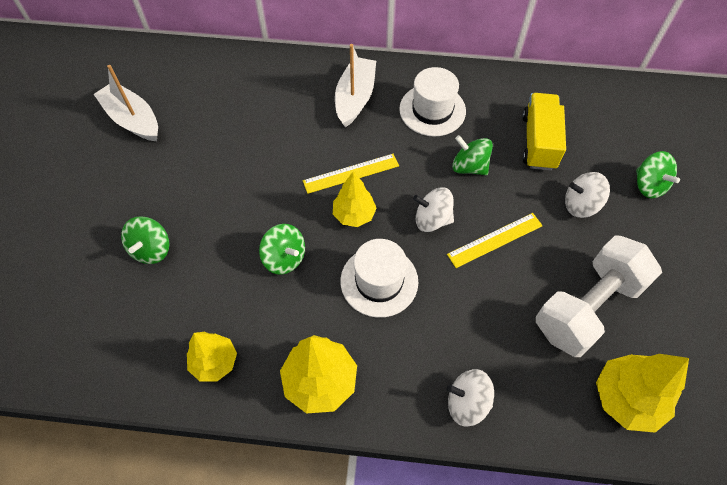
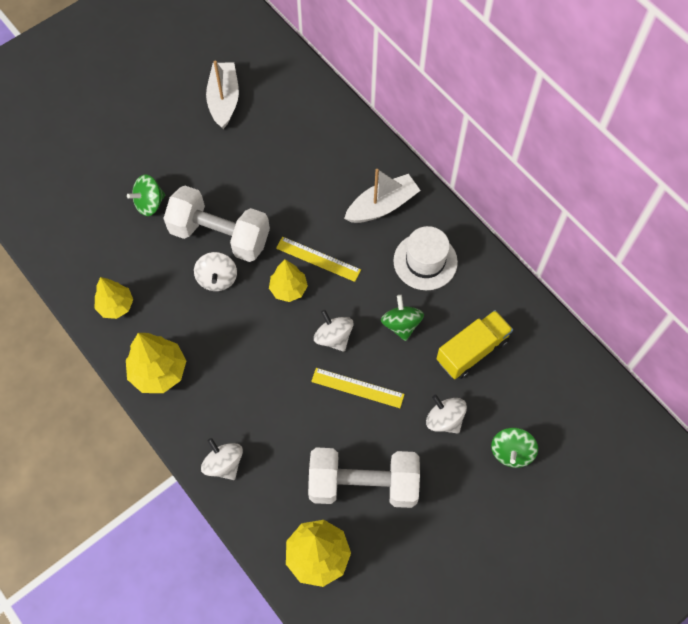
camera: 45 degrees right, 5 degrees up
(247, 222) = (220, 235): none -> white dumbbell
(284, 258) = (217, 279): green spinning top -> white spinning top
(379, 281) = (256, 345): white hat -> none

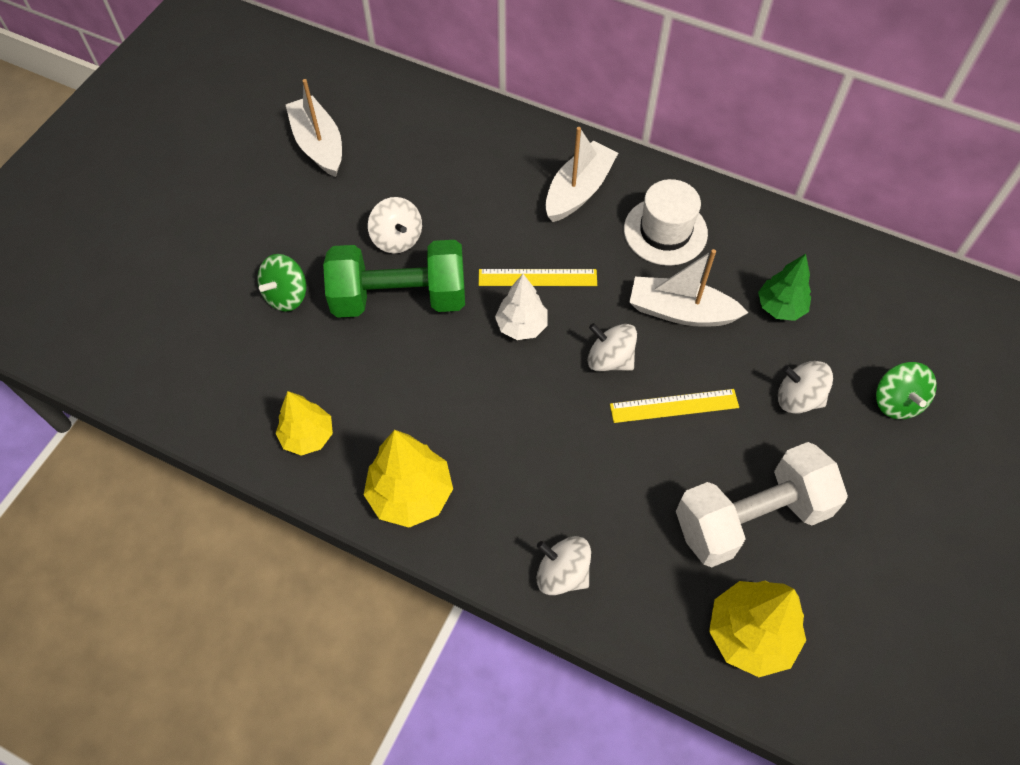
camera: 25 degrees left, 5 degrees down
(217, 279) = (425, 350): white spinning top -> white spinning top (397, 238)
(220, 235) = (399, 298): white dumbbell -> green dumbbell
(288, 289) = (521, 326): yellow tree -> white tree
(401, 324) = (681, 312): green spinning top -> white boat
(472, 351) = (780, 307): yellow truck -> green tree

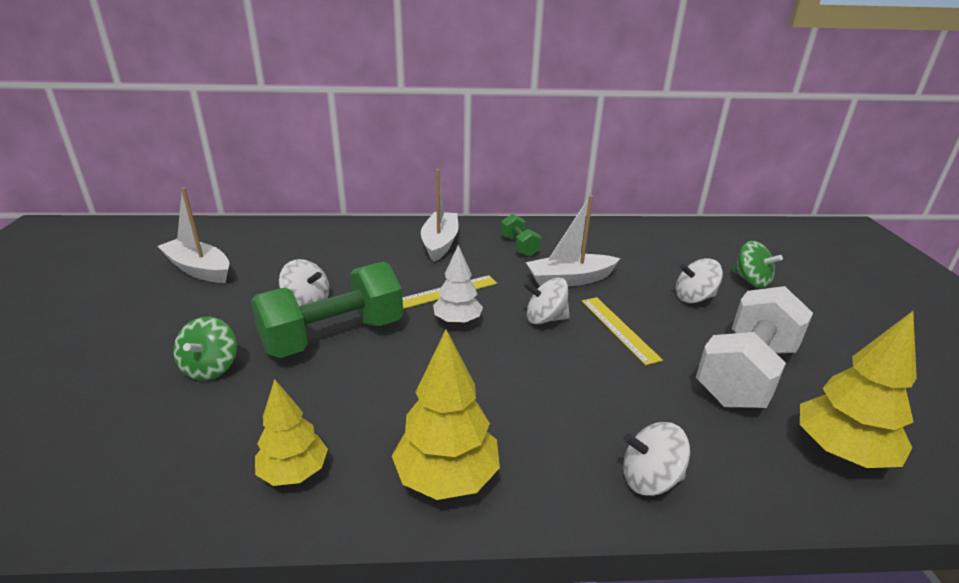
camera: 30 degrees left, 30 degrees down
(665, 231) = (519, 246): white hat -> green dumbbell
(674, 406) = (619, 329): yellow ruler -> yellow ruler turned 75 degrees counterclockwise
(780, 307) = (631, 260): green tree -> none

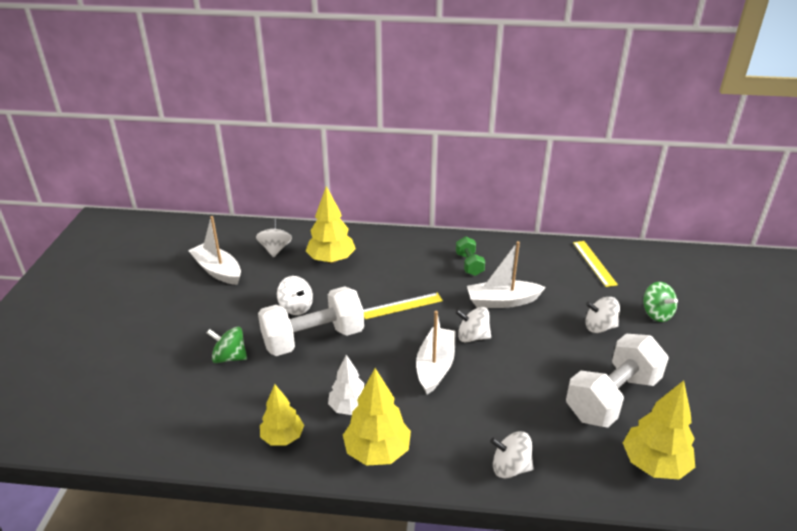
camera: 10 degrees right, 5 degrees up
(211, 368) = (229, 357): green spinning top -> green spinning top turned 90 degrees clockwise
(277, 244) = (275, 249): none -> white spinning top
(333, 336) = (313, 339): green dumbbell -> white dumbbell
(350, 251) = (331, 260): none -> yellow tree
(440, 243) = (404, 257): white boat -> white boat (435, 366)
(457, 321) = (405, 333): white tree -> white tree (349, 407)
(619, 329) = (527, 351): yellow ruler -> yellow ruler (594, 263)

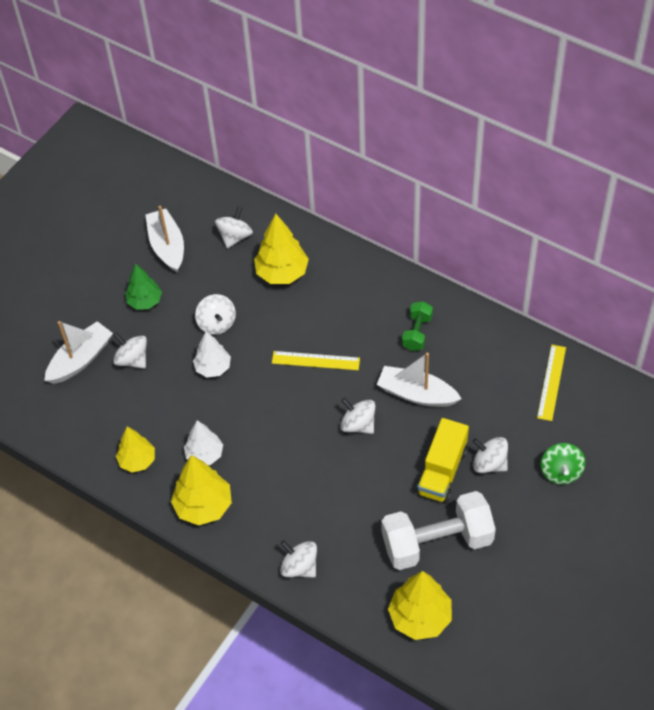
camera: 30 degrees right, 20 degrees up
(218, 312) = (145, 301): none -> green tree
(229, 357) = (132, 359): green spinning top -> white spinning top
(313, 339) = (213, 368): white dumbbell -> white tree
(435, 366) = (302, 443): white boat -> white boat (80, 359)
(568, 345) = (442, 471): none -> yellow truck

